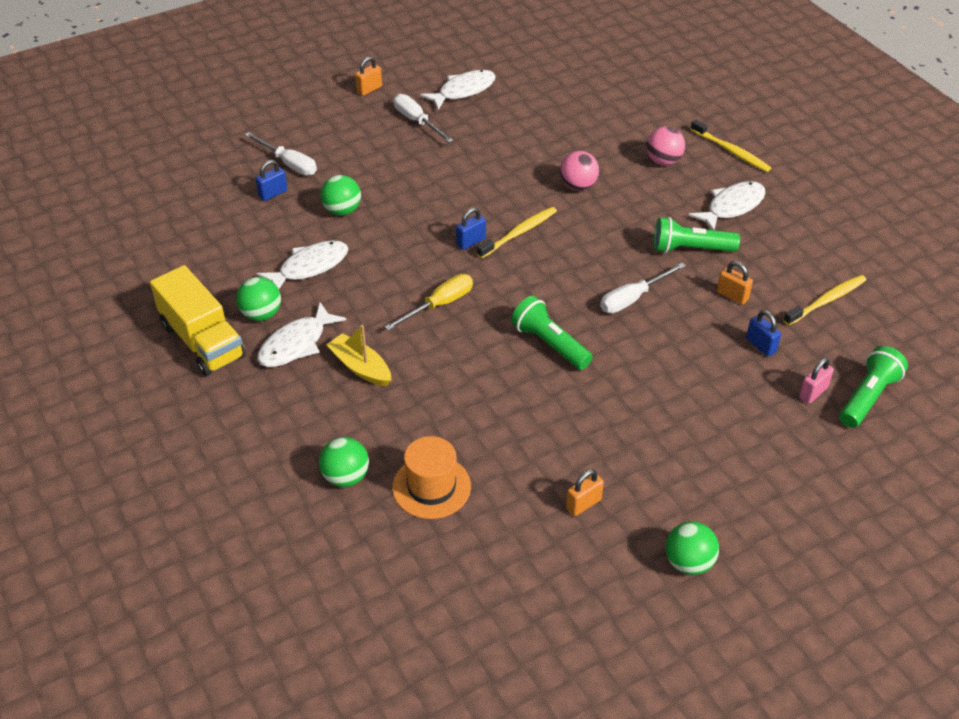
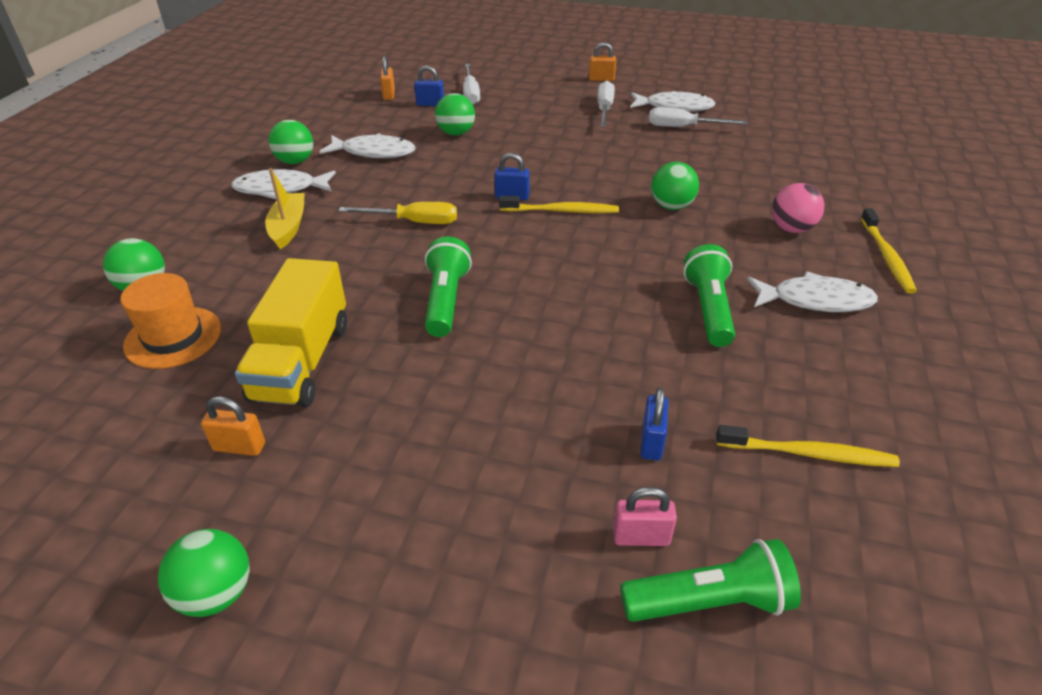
camera: 45 degrees right, 5 degrees down
(202, 341) = (237, 156): yellow truck -> yellow truck (301, 361)
(578, 186) = (671, 206): pink ball -> green ball
(633, 298) = (581, 313): white screwdriver -> white screwdriver (683, 127)
(690, 249) = (708, 309): green flashlight -> green flashlight turned 45 degrees clockwise
(732, 296) = (692, 375): orange padlock -> orange padlock (389, 95)

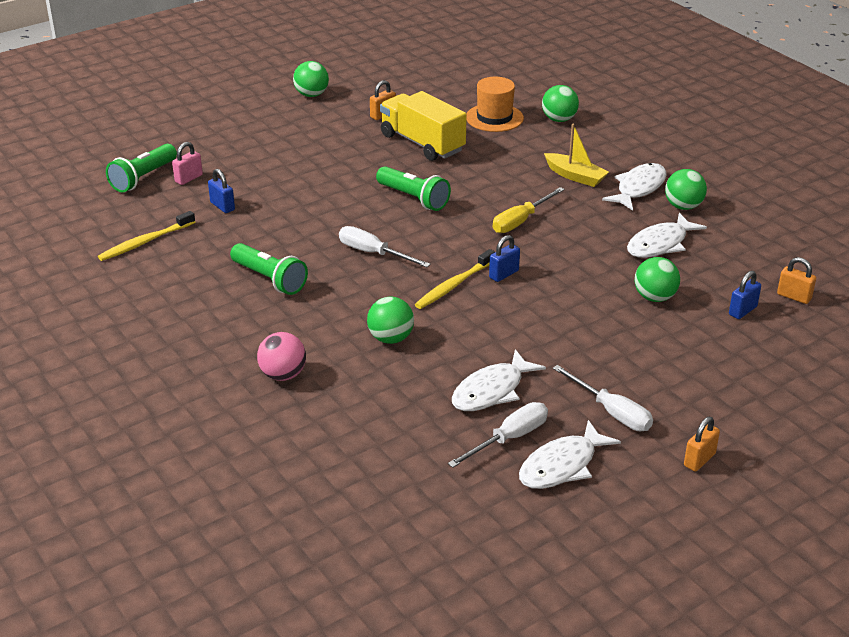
camera: 130 degrees right, 5 degrees down
(470, 94) = (746, 346): white screwdriver -> white screwdriver (373, 253)
(815, 300) = (212, 324): white fish -> white fish (491, 391)
(886, 257) = (192, 393): yellow toothbrush -> none

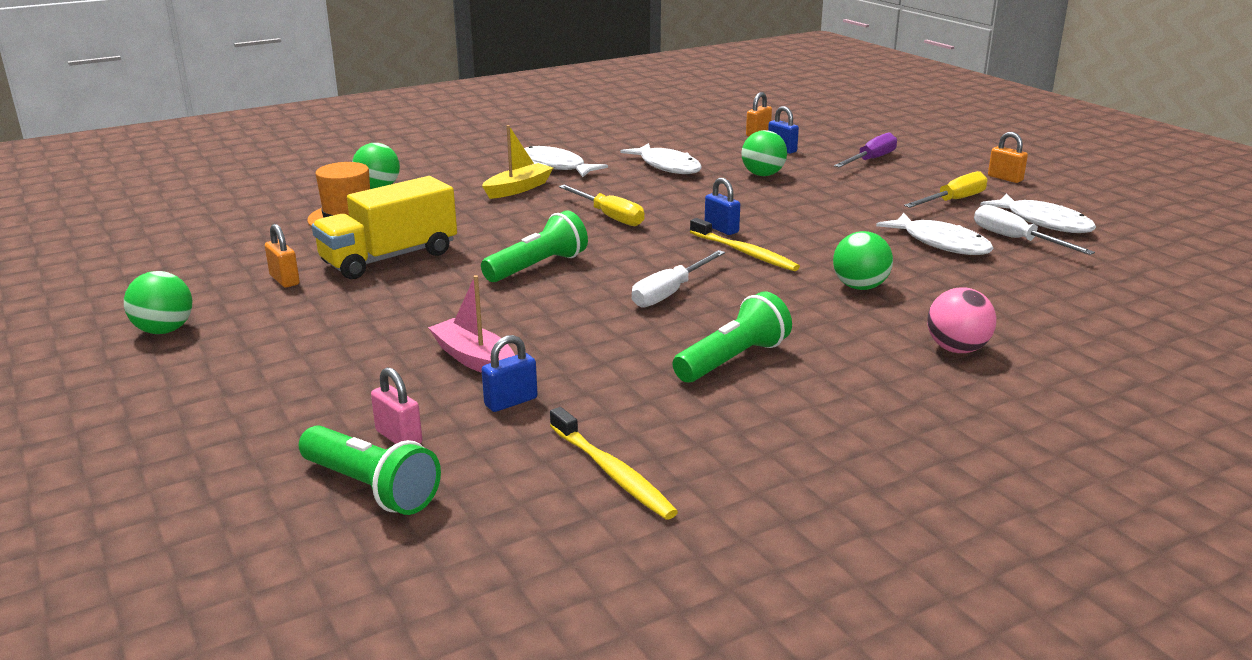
camera: 85 degrees left, 10 degrees down
(274, 190) = (474, 359): none -> pink boat
(611, 412) = (953, 201): white screwdriver -> yellow screwdriver
(683, 206) = (598, 154): green ball -> none
(729, 368) = (871, 160): none -> purple screwdriver

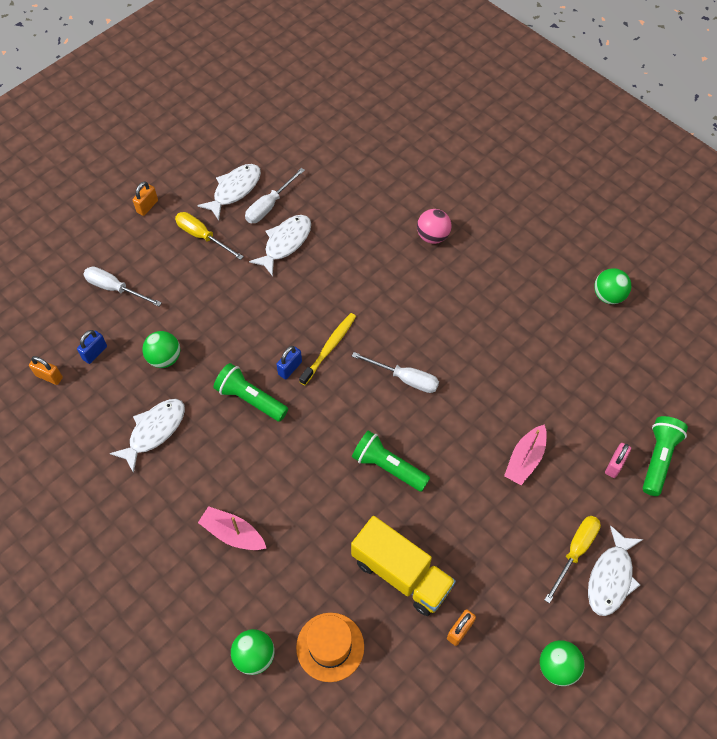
camera: 105 degrees left, 35 degrees up
(511, 402) = (562, 425): blue padlock -> none
(518, 189) = (233, 533): yellow boat -> pink boat
(555, 166) = (168, 522): white fish -> white fish (611, 578)
(609, 216) = (282, 446): yellow screwdriver -> yellow screwdriver (575, 552)
(612, 473) = (604, 363): yellow toothbrush -> none
(733, 360) = (480, 332): green flashlight -> green flashlight (250, 399)
(860, 287) = (366, 282): green ball -> green ball (608, 295)
(871, 160) = (115, 288): purple screwdriver -> white screwdriver

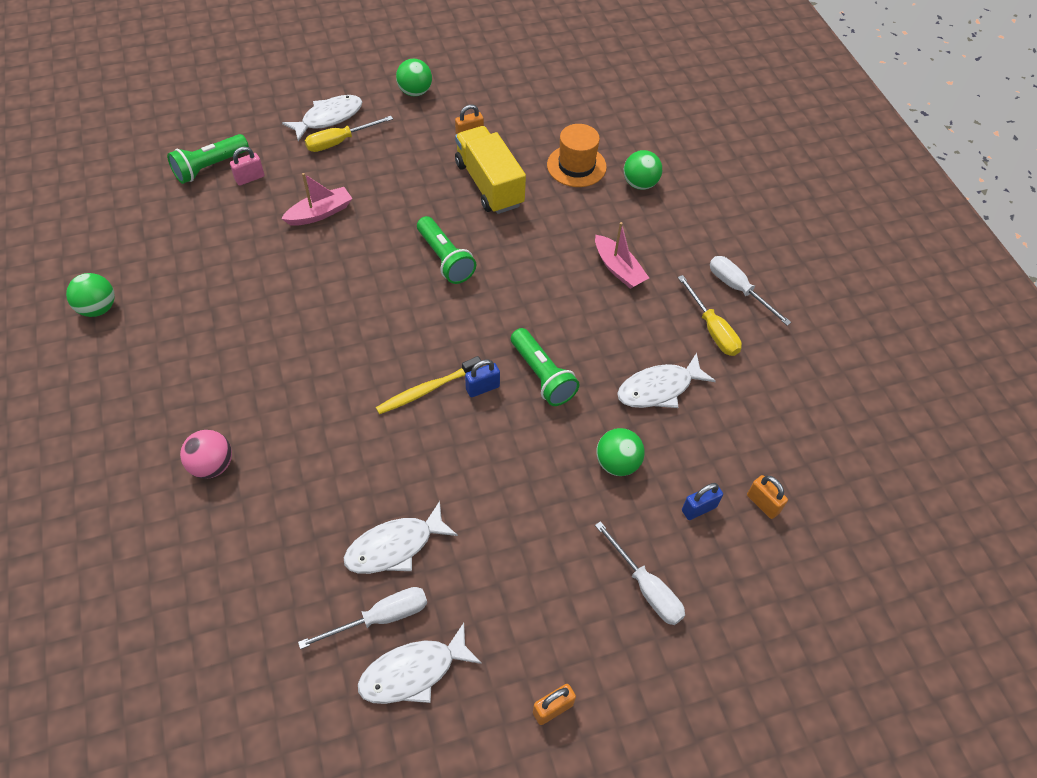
camera: 155 degrees left, 5 degrees down
(202, 236) = (497, 612): yellow screwdriver -> yellow screwdriver (712, 329)
(405, 378) = (372, 324): white screwdriver -> white screwdriver (738, 289)

